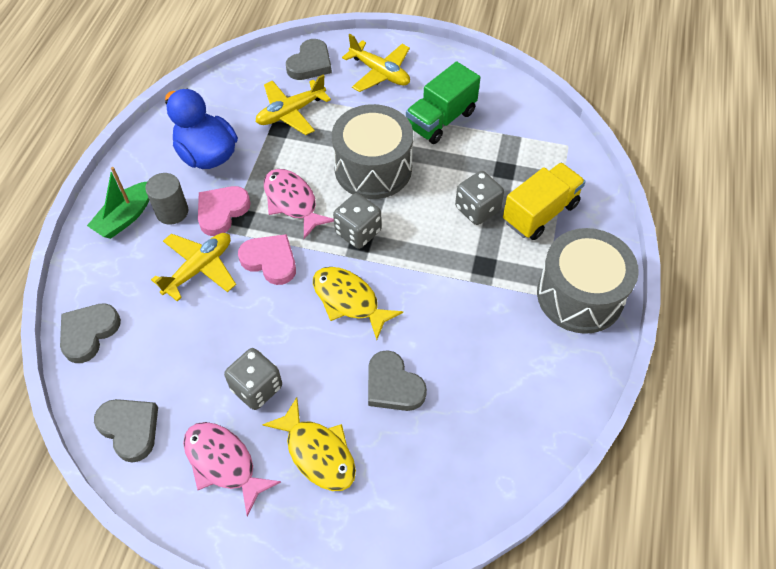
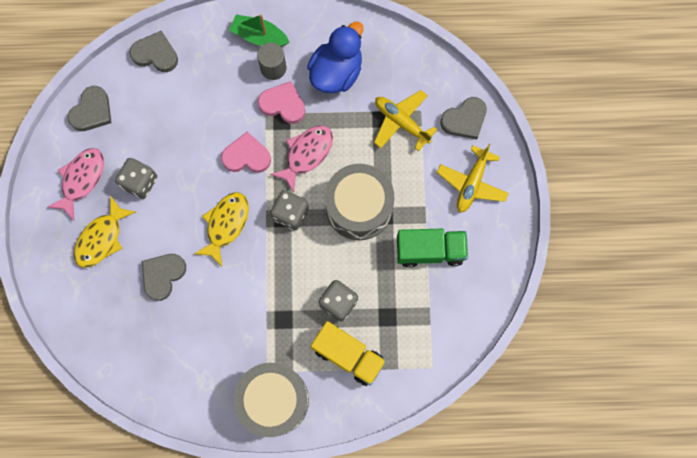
camera: 75 degrees right, 20 degrees up
(199, 269) = (227, 107): yellow plane -> none
(270, 261) = (246, 156): pink heart -> pink heart turned 105 degrees counterclockwise
(310, 64) = (464, 120): grey heart -> grey heart turned 45 degrees counterclockwise
(441, 120) = (430, 250): green truck -> green truck turned 150 degrees clockwise

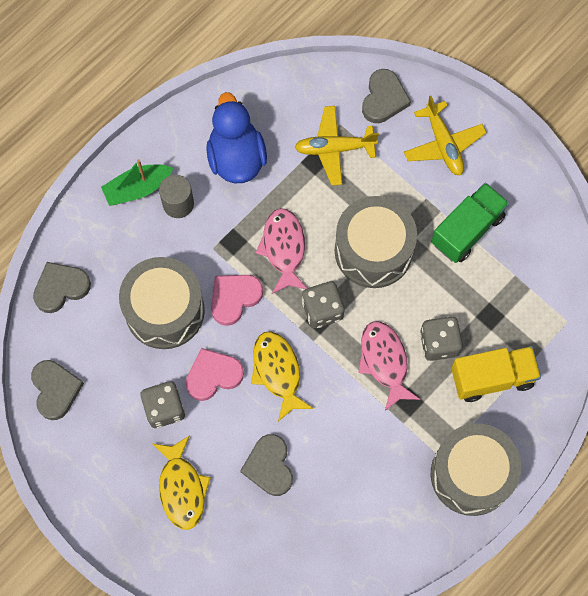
camera: 45 degrees left, 5 degrees down
(81, 180) = (109, 457): pink fish -> pink fish (384, 362)
(199, 124) = (165, 310): none -> grey drum
(283, 104) = (219, 226): pink heart -> pink heart (213, 375)

